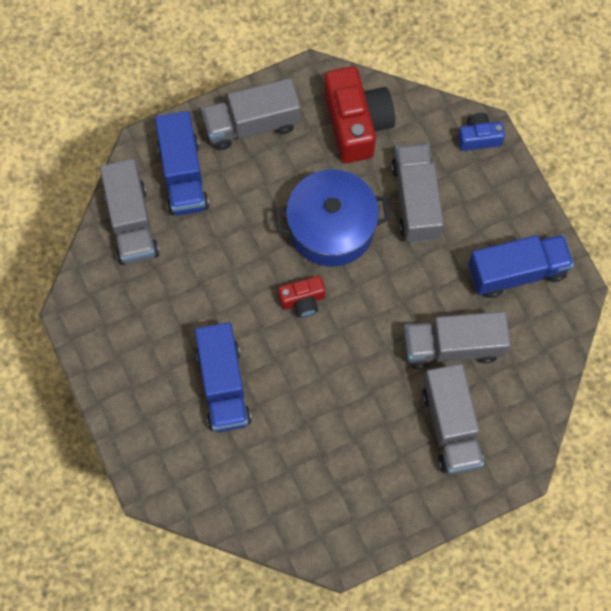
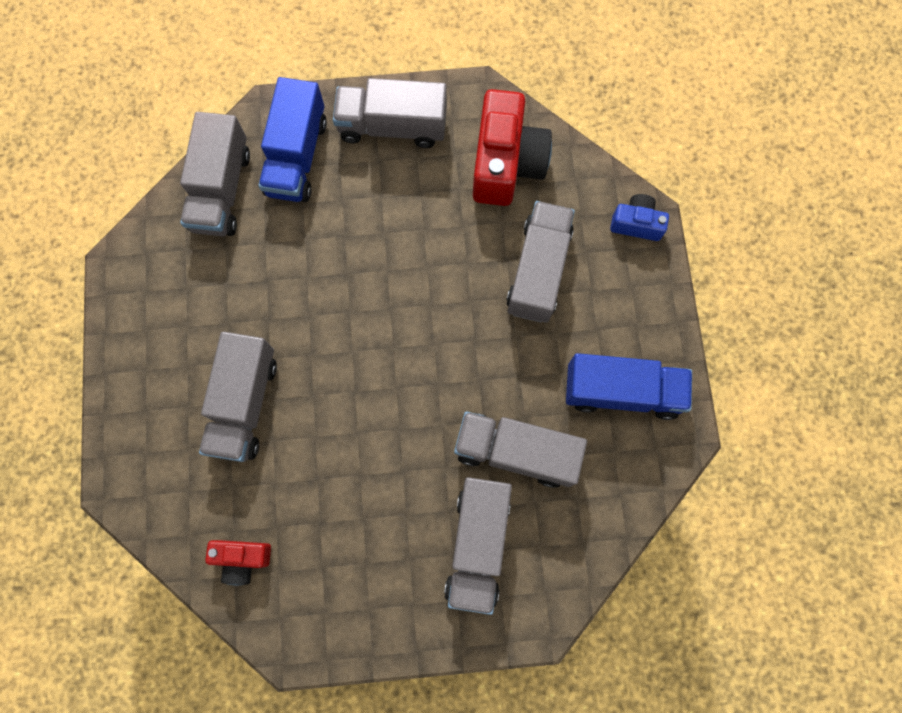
camera: 20 degrees right, 5 degrees up
(223, 385) = (244, 404): blue truck -> grey truck
(303, 300) = (369, 339): red camera -> red camera (242, 559)
(331, 228) = (433, 269): blue pot -> none

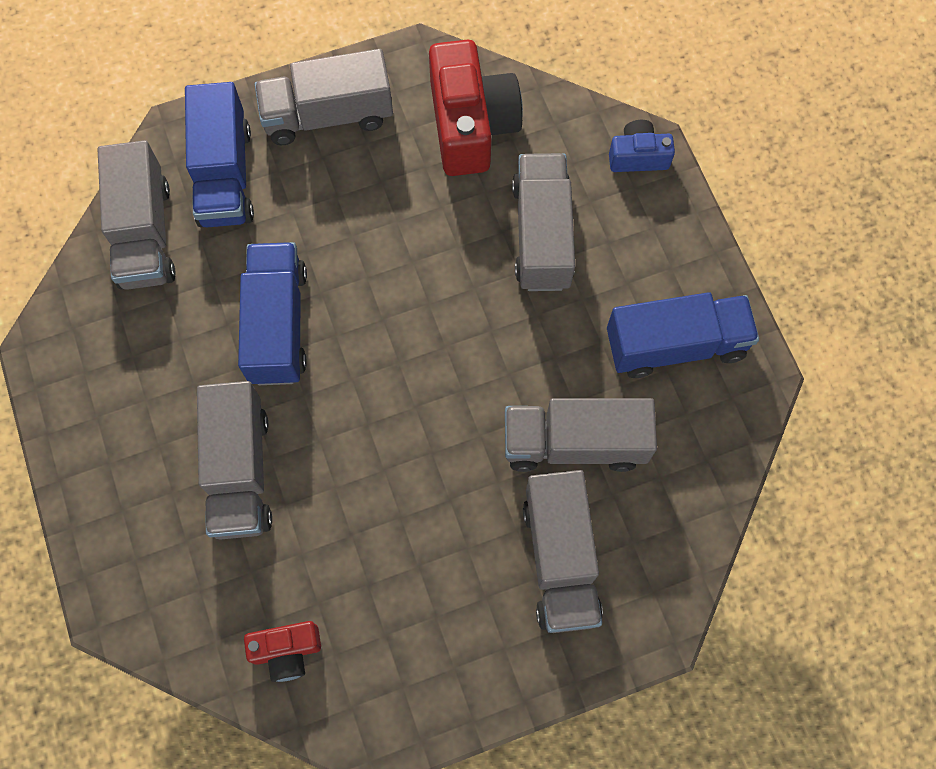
camera: 15 degrees left, 5 degrees down
(306, 291) = (278, 324): none -> blue truck

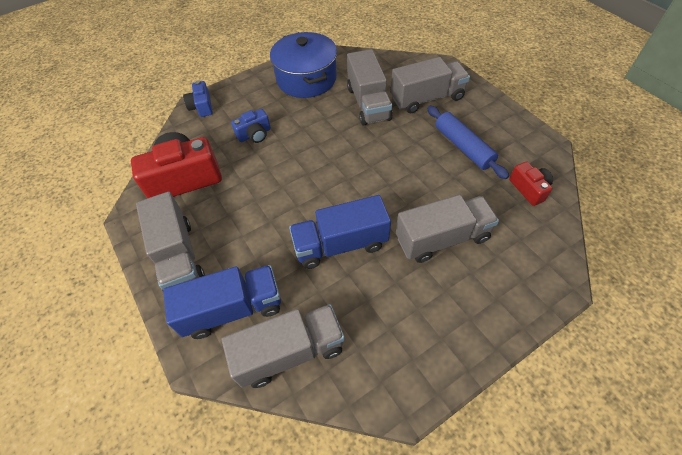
camera: 100 degrees left, 15 degrees down
(413, 578) = (463, 147): none -> blue rolling pin
(542, 235) = (254, 134): grey truck -> blue camera
(675, 345) = (306, 79): blue truck -> blue pot

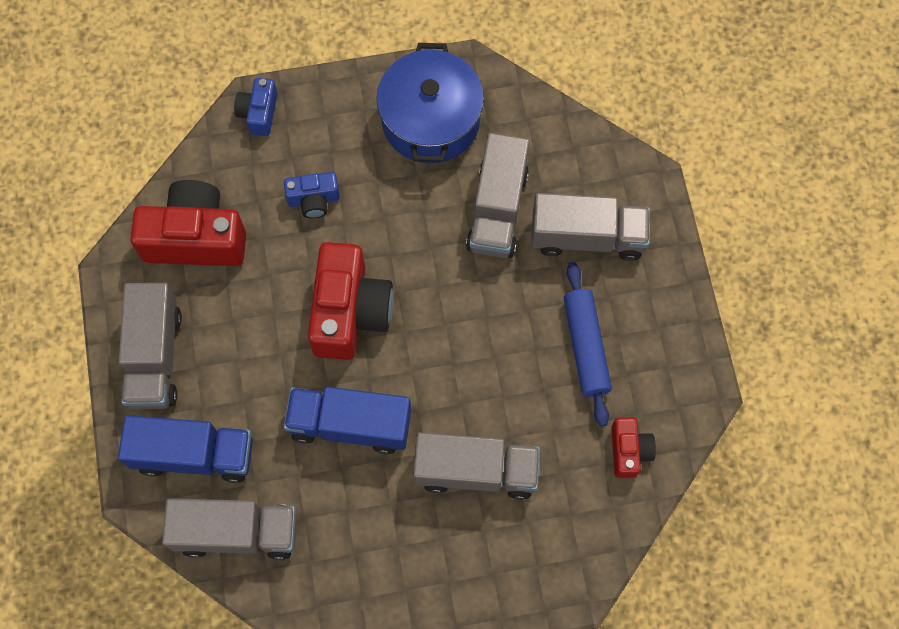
camera: 20 degrees right, 15 degrees up
(306, 181) = (350, 311): none -> red camera

